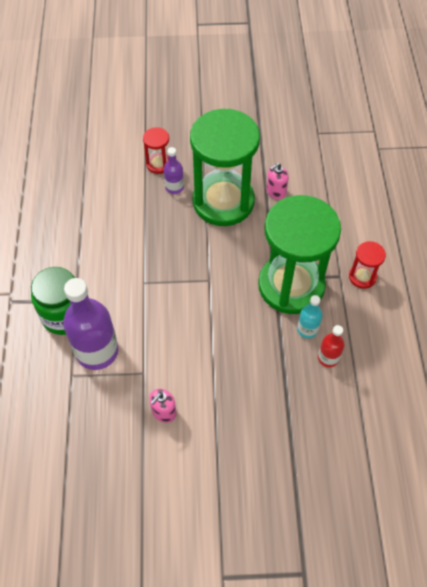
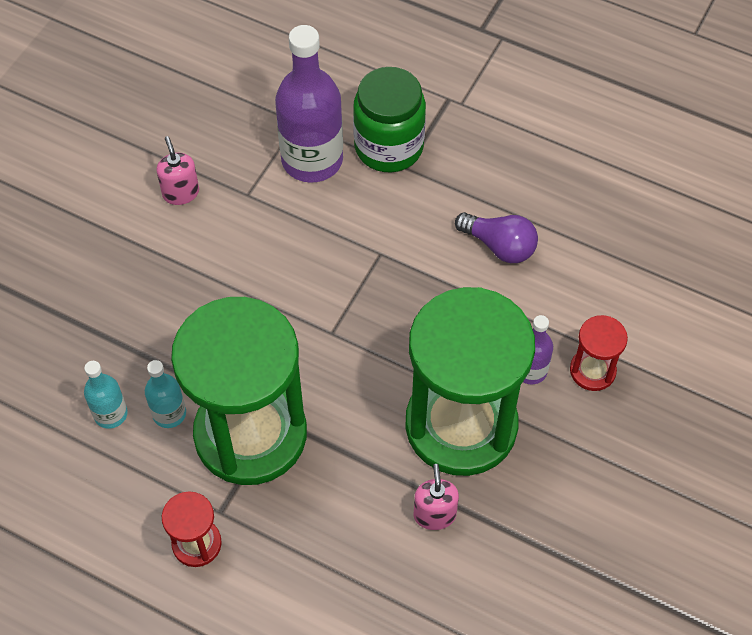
camera: 120 degrees right, 0 degrees up
(106, 231) = (499, 246): none -> purple light bulb
(328, 358) = (110, 414): red bottle -> turquoise bottle

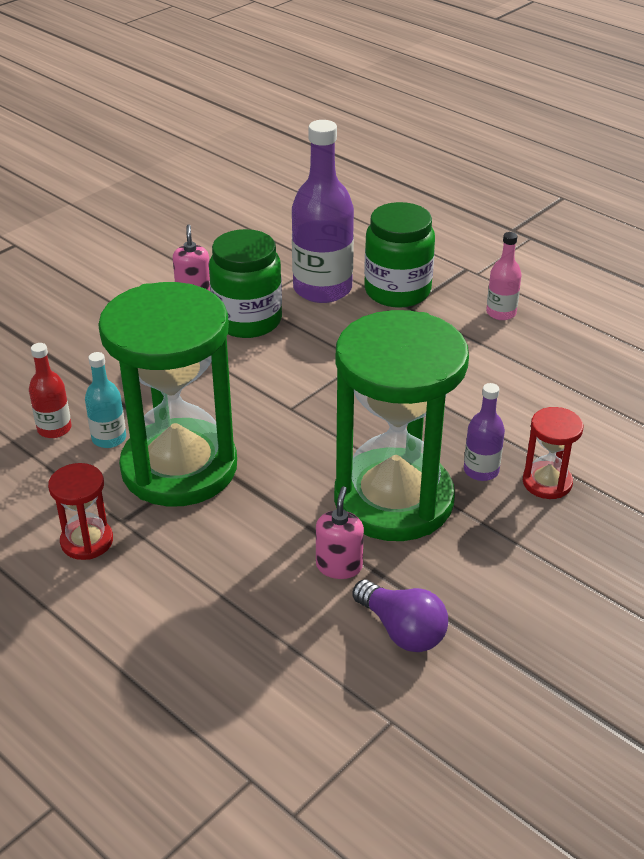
camera: 15 degrees right, 20 degrees down
(110, 414) = (54, 429): turquoise bottle -> red bottle
(250, 222) = (247, 320): none -> green jar
(499, 156) = (501, 313): none -> pink bottle
(499, 246) = (480, 374): purple light bulb -> purple light bulb (402, 630)

